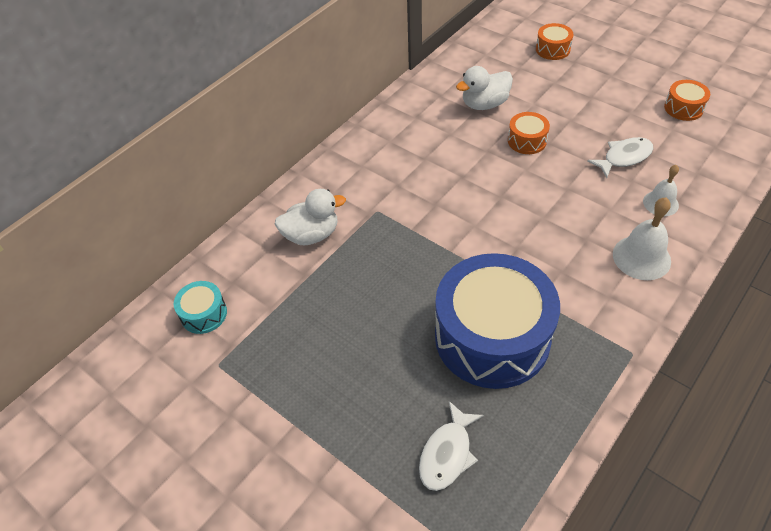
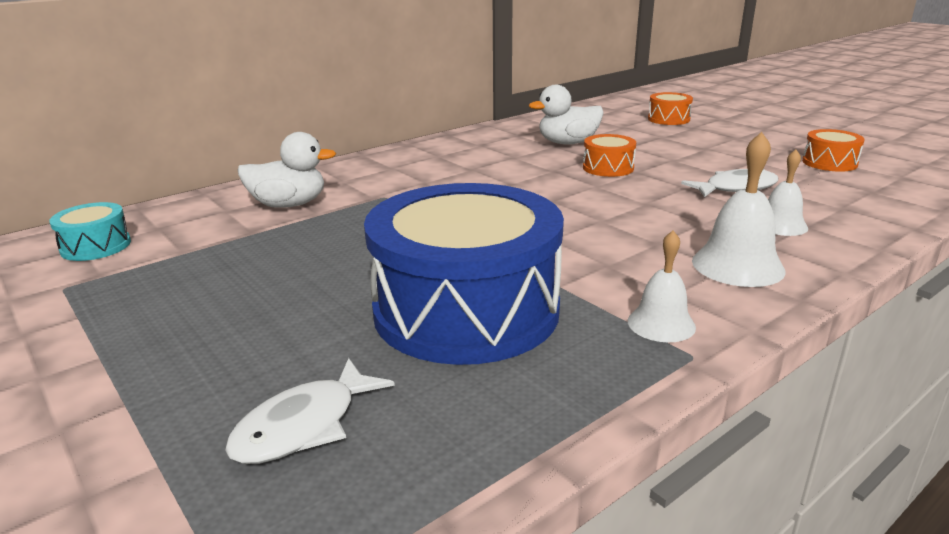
camera: 10 degrees right, 25 degrees down
(609, 327) = (661, 324): none -> white bell

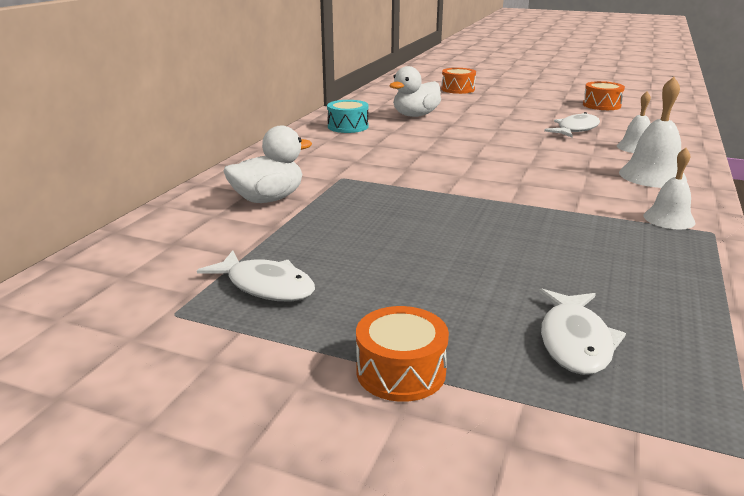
camera: 30 degrees left, 0 degrees up
(96, 246) = (136, 272): turquoise drum -> turquoise drum (348, 126)
(156, 284) = (266, 286): none -> white fish
(466, 310) = (546, 241): blue drum -> none
(608, 168) = (474, 129): orange drum -> orange drum (401, 371)

